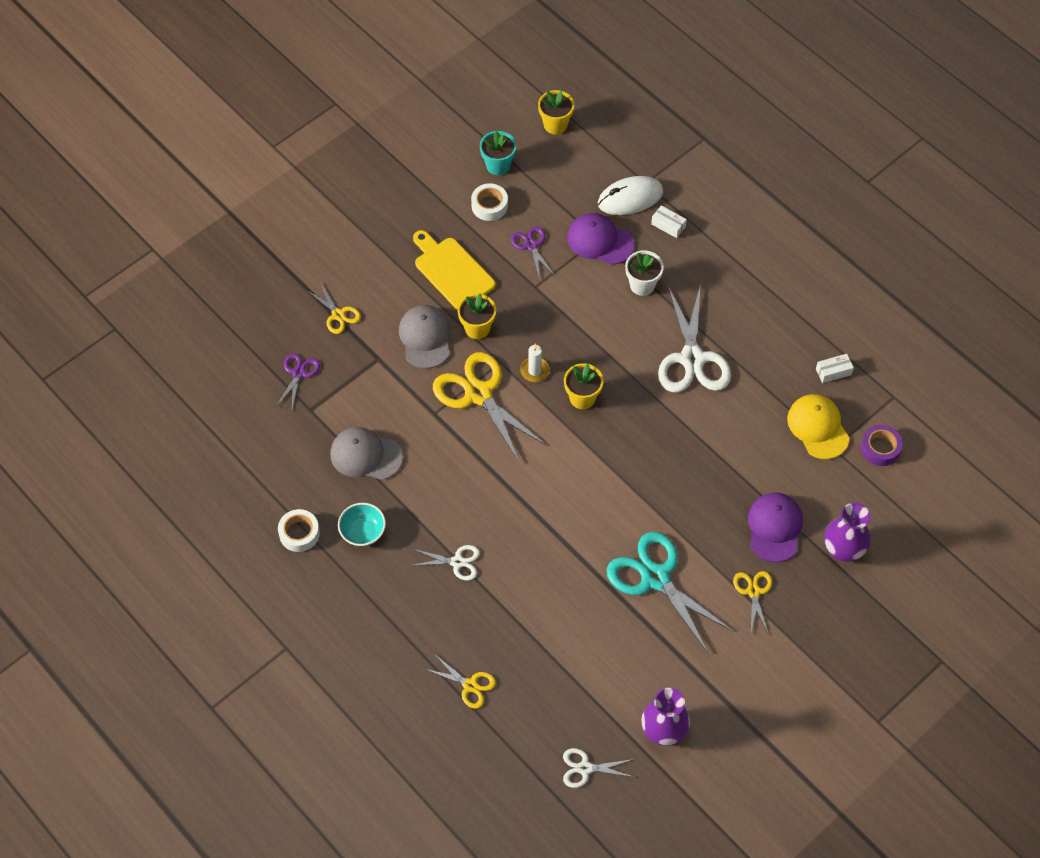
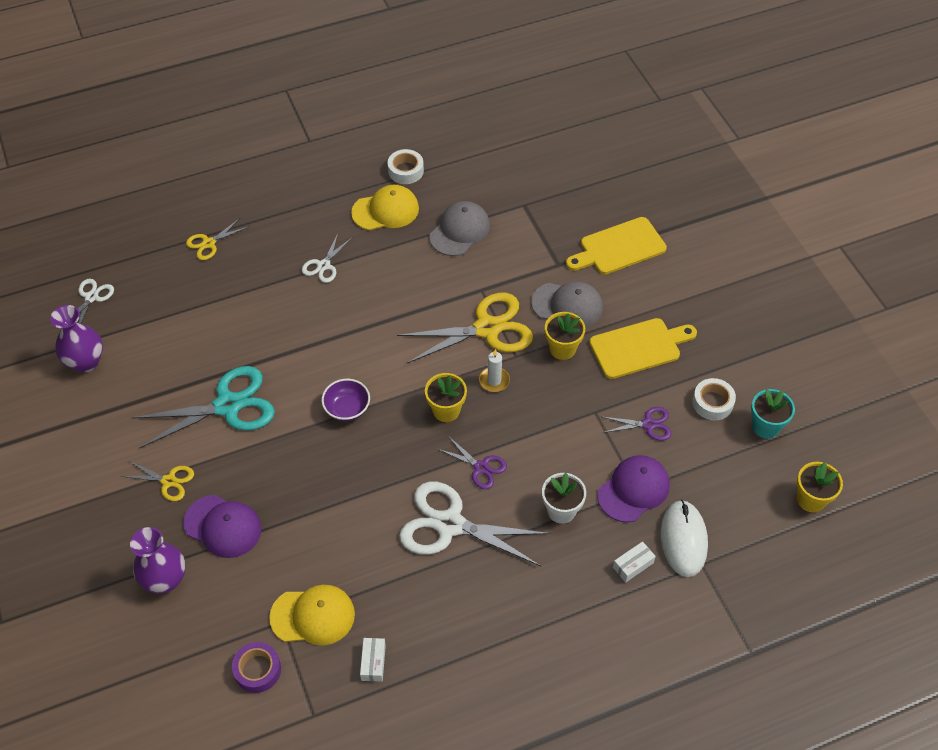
camera: 110 degrees right, 5 degrees down
(298, 373) = (565, 206): purple scissors -> purple scissors (481, 467)
(338, 315) = (618, 247): yellow scissors -> yellow cutting board
(363, 532) = (386, 211): turquoise bowl -> yellow cap
(615, 477) = (347, 409): none -> purple bowl

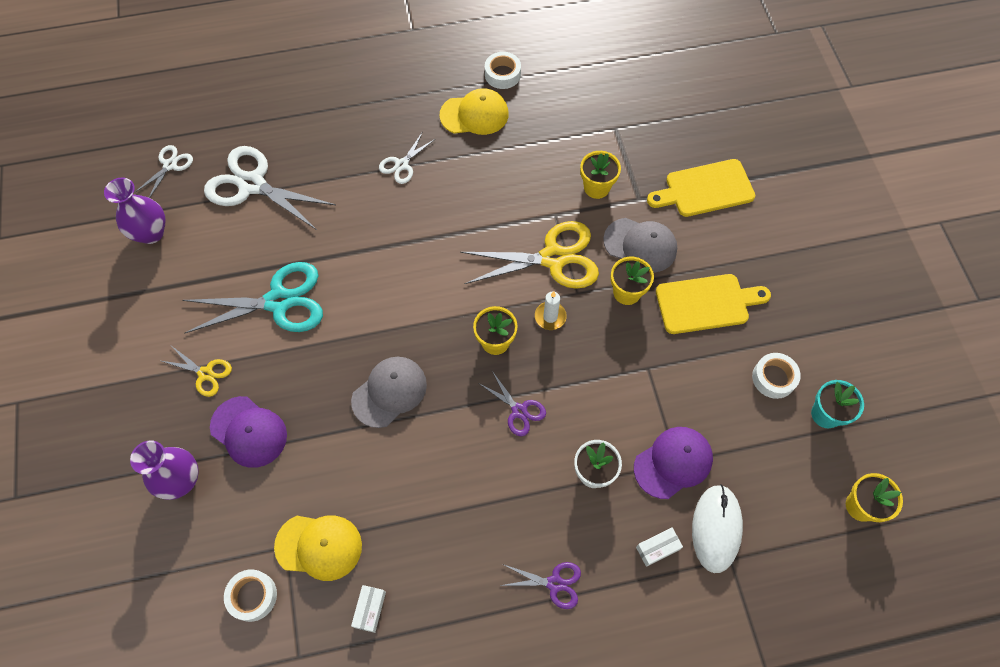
camera: 10 degrees right, 10 degrees up
(209, 243) = (294, 124): yellow scissors -> none
(257, 670) = (252, 596): purple tape -> white tape
(347, 409) = (396, 324): purple bowl -> none
(450, 524) = (476, 469): white scissors -> white scissors (252, 184)
(460, 231) = (545, 147): grey cap -> grey cap (389, 392)
(516, 260) = (596, 187): none -> yellow flower pot
(648, 424) = (701, 391): purple scissors -> purple scissors (554, 583)

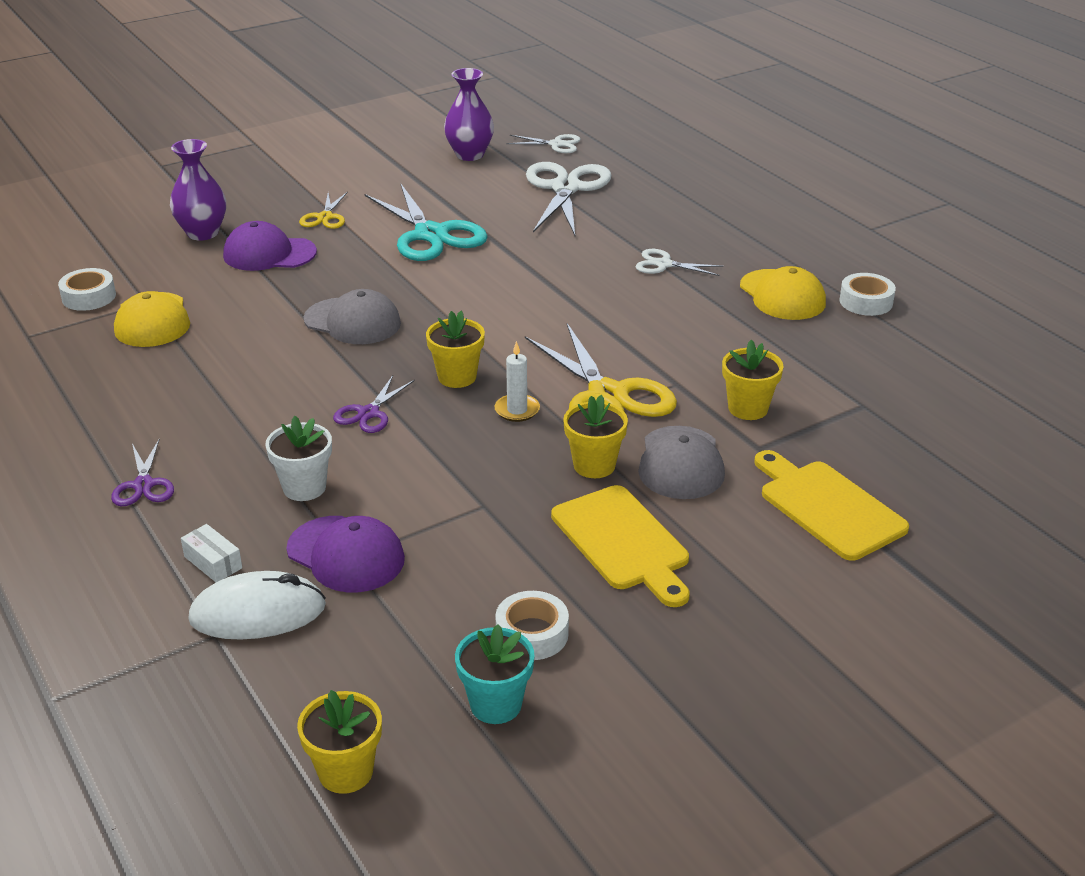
camera: 70 degrees right, 30 degrees down
(249, 432) = (269, 254): purple cap -> purple cap turned 75 degrees clockwise
(370, 609) = (86, 365): white box -> none

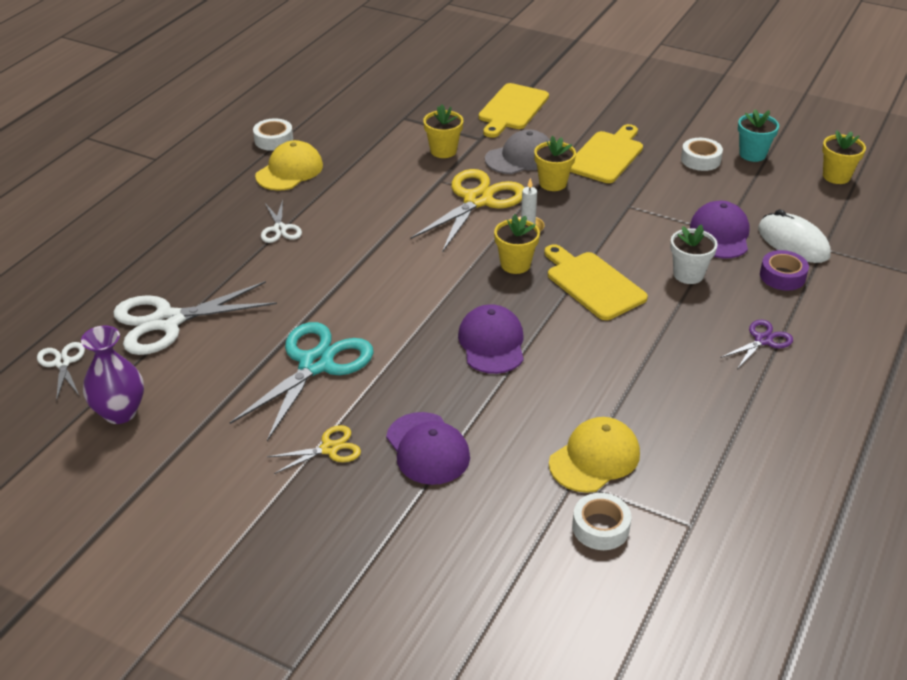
camera: 120 degrees left, 5 degrees up
(203, 233) = (425, 521): purple vase -> none
(213, 562) = (782, 276): white box -> purple tape
(353, 322) = (492, 343): grey cap -> purple cap
(368, 413) = (592, 283): purple scissors -> yellow cutting board

